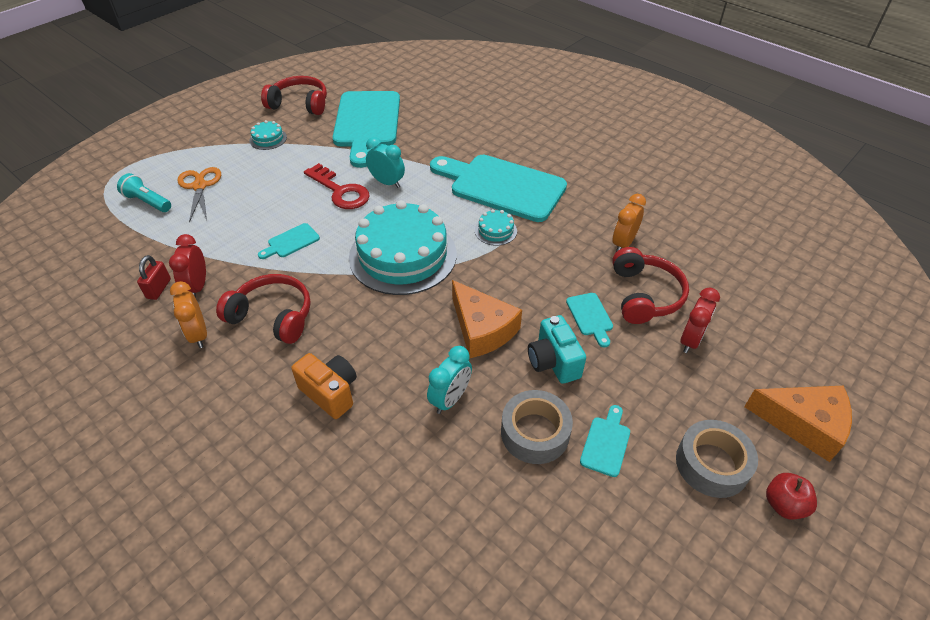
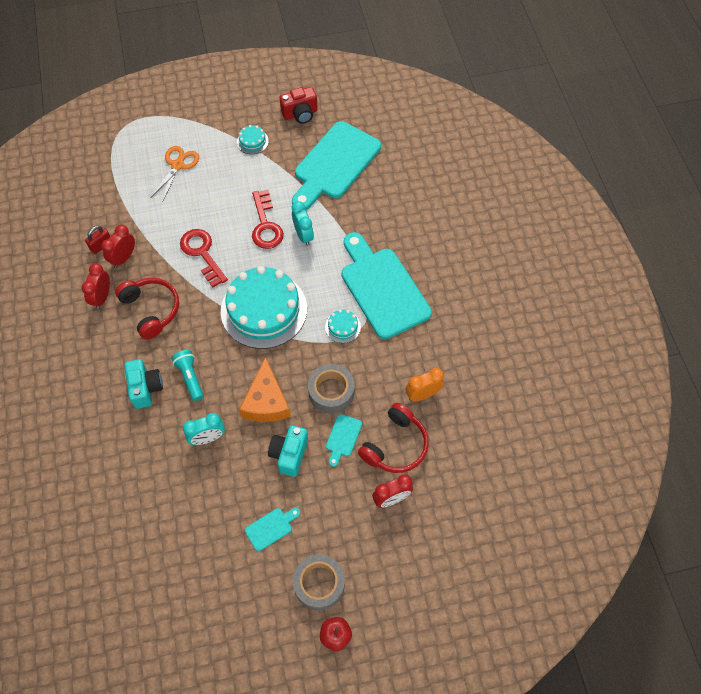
camera: 35 degrees right, 15 degrees up
(148, 202) = (137, 162): turquoise flashlight -> turquoise flashlight (190, 377)
(198, 334) = (102, 297): orange clock -> red clock
(291, 242) = (202, 253): turquoise cutting board -> red key
(299, 104) = (300, 114): red headphones -> red camera
(330, 393) = (146, 388): orange camera -> turquoise camera
(535, 433) = (236, 493): grey tape -> grey tape (331, 392)
(803, 424) = (402, 601): orange cheese -> none

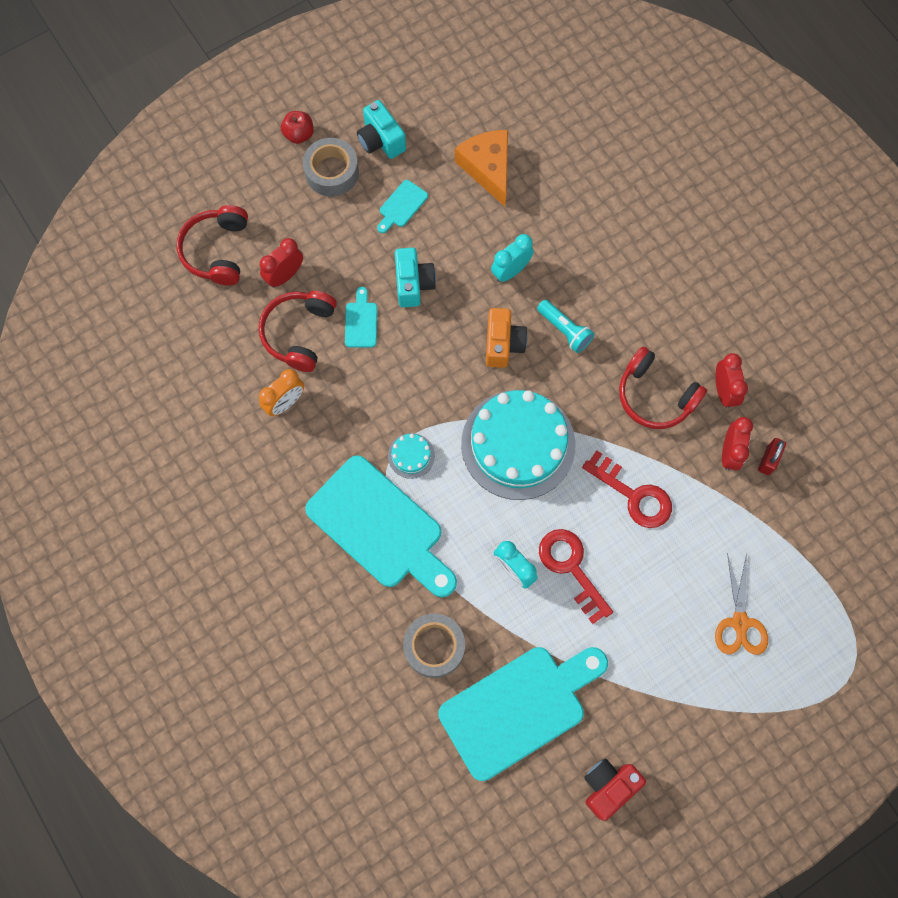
camera: 160 degrees right, 10 degrees up
(146, 388) = (608, 301): turquoise camera -> turquoise camera (381, 140)
(241, 383) = (503, 344): none -> orange camera
(252, 141) = (655, 705): turquoise cake -> none
(266, 401) = (464, 333): orange cheese -> orange cheese (488, 168)
(331, 392) = (394, 369): grey tape -> grey tape (434, 647)
(334, 164) = (519, 708): turquoise cutting board -> turquoise cutting board turned 45 degrees clockwise
(443, 542) = (217, 251): none -> red headphones

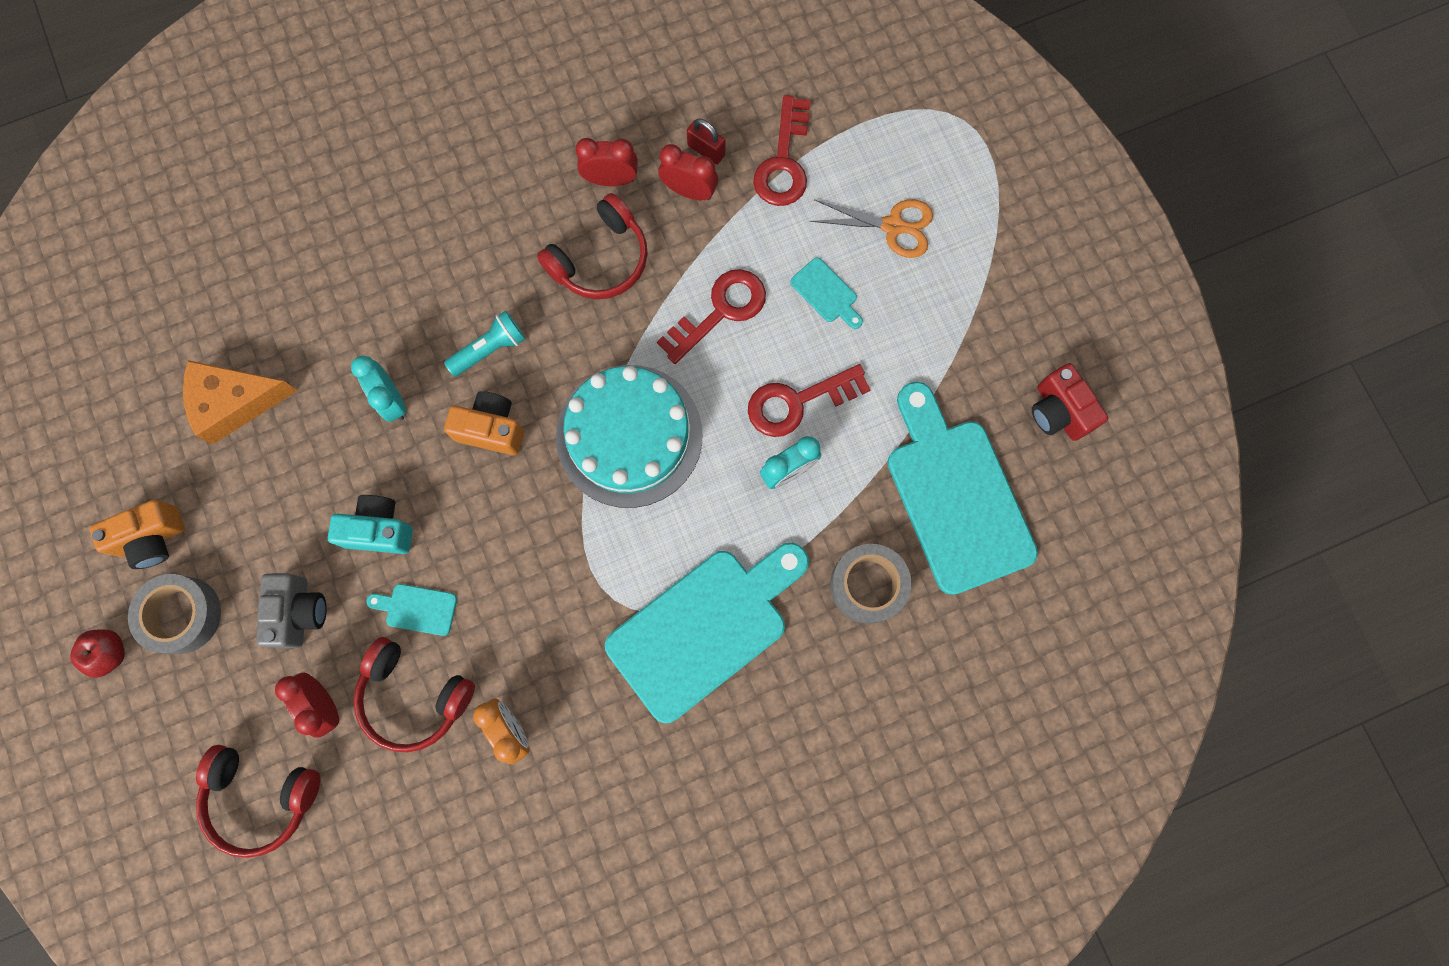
camera: 80 degrees left, 5 degrees up
(345, 245) = (299, 612): none -> grey camera
(381, 140) = (152, 538): turquoise camera -> orange camera
(401, 206) = (260, 526): turquoise cutting board -> turquoise cutting board (826, 293)
(411, 455) = (617, 572): turquoise cake -> none
(774, 523) = (784, 162): none -> red key

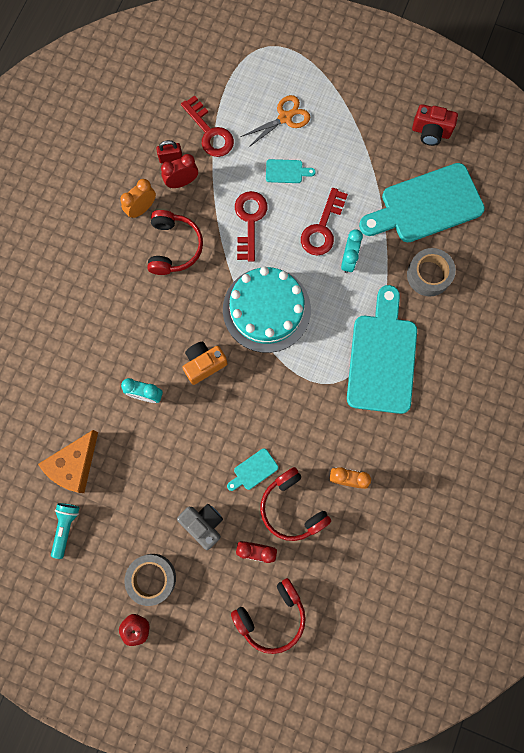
camera: 45 degrees left, 0 degrees up
(152, 538) = (101, 560): orange camera -> none
(379, 530) = (201, 454): turquoise camera -> none
(414, 697) = (292, 508): red headphones -> red headphones turned 75 degrees clockwise
(490, 349) = (166, 331): turquoise flashlight -> turquoise flashlight (66, 527)
(611, 179) = (142, 209): red clock -> orange clock
(956, 496) = (426, 205): turquoise cutting board -> turquoise cutting board turned 45 degrees counterclockwise

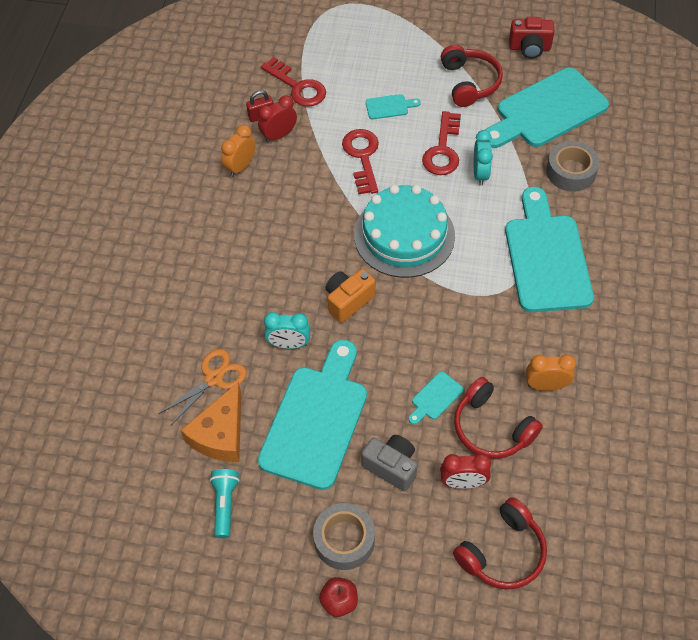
camera: 10 degrees left, 20 degrees down
(153, 469) = (316, 420): none -> turquoise cutting board
(174, 247) = (285, 195): red headphones -> red headphones (470, 83)
(285, 118) = (374, 61): orange scissors -> orange scissors (213, 378)

